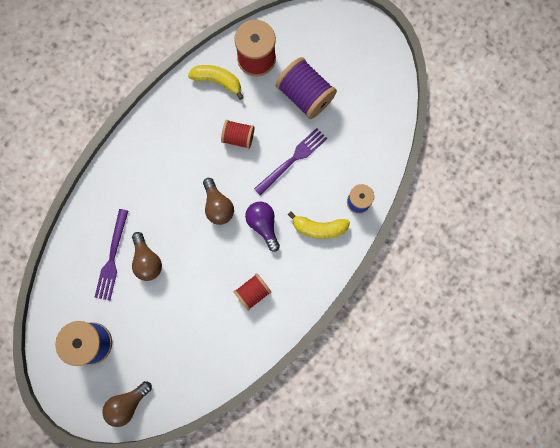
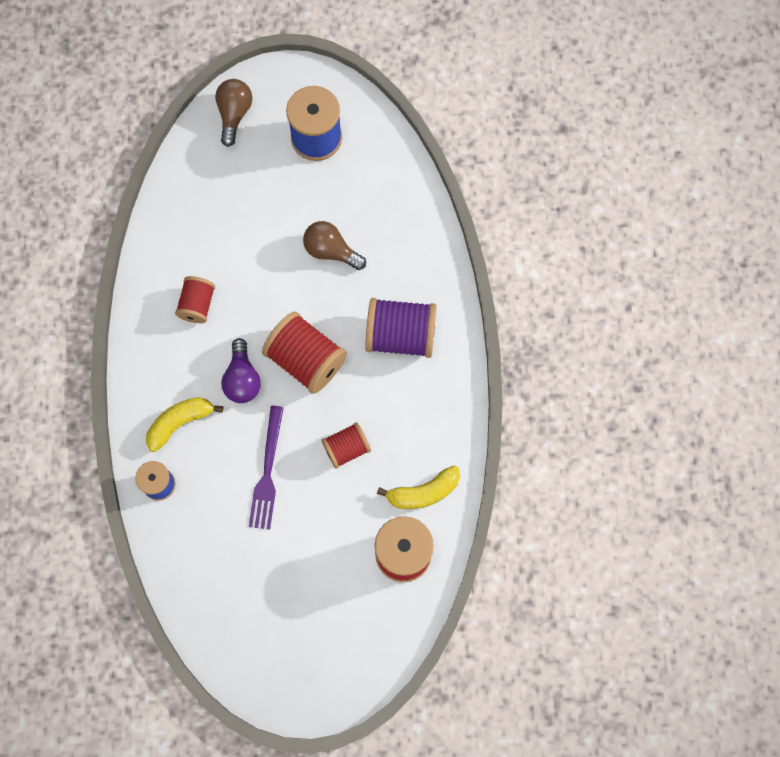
camera: 140 degrees right, 5 degrees down
(112, 258) = (368, 226): purple fork -> none
(218, 206) = (306, 360): brown light bulb -> red spool
(263, 225) = (242, 379): purple light bulb -> purple light bulb turned 60 degrees clockwise
(305, 95) = (313, 556): purple spool -> purple spool (401, 335)

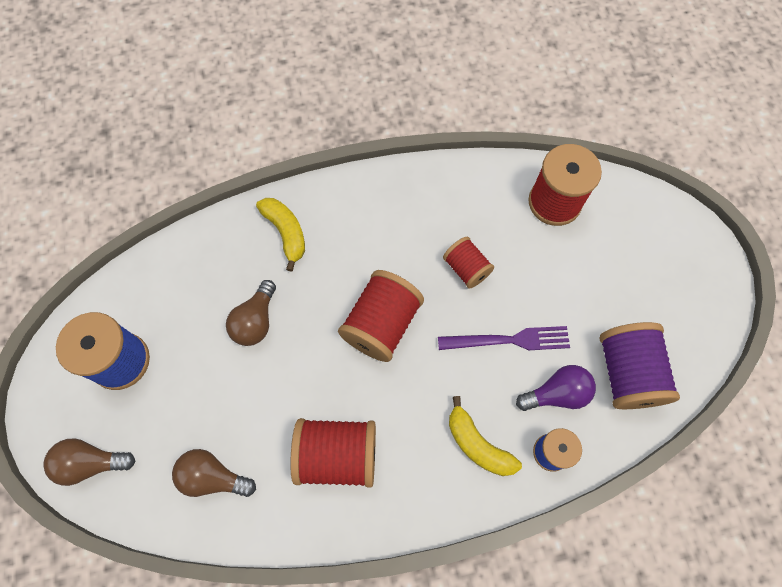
camera: 100 degrees left, 5 degrees down
(197, 305) = (337, 455): red spool -> red spool, size x1.68
(202, 205) = (213, 477): none -> brown light bulb
(242, 379) = (415, 386): purple light bulb -> purple light bulb (556, 393)
(401, 335) = (340, 238): purple spool -> purple spool (627, 373)
(423, 492) = (492, 194): yellow banana -> yellow banana (286, 233)

